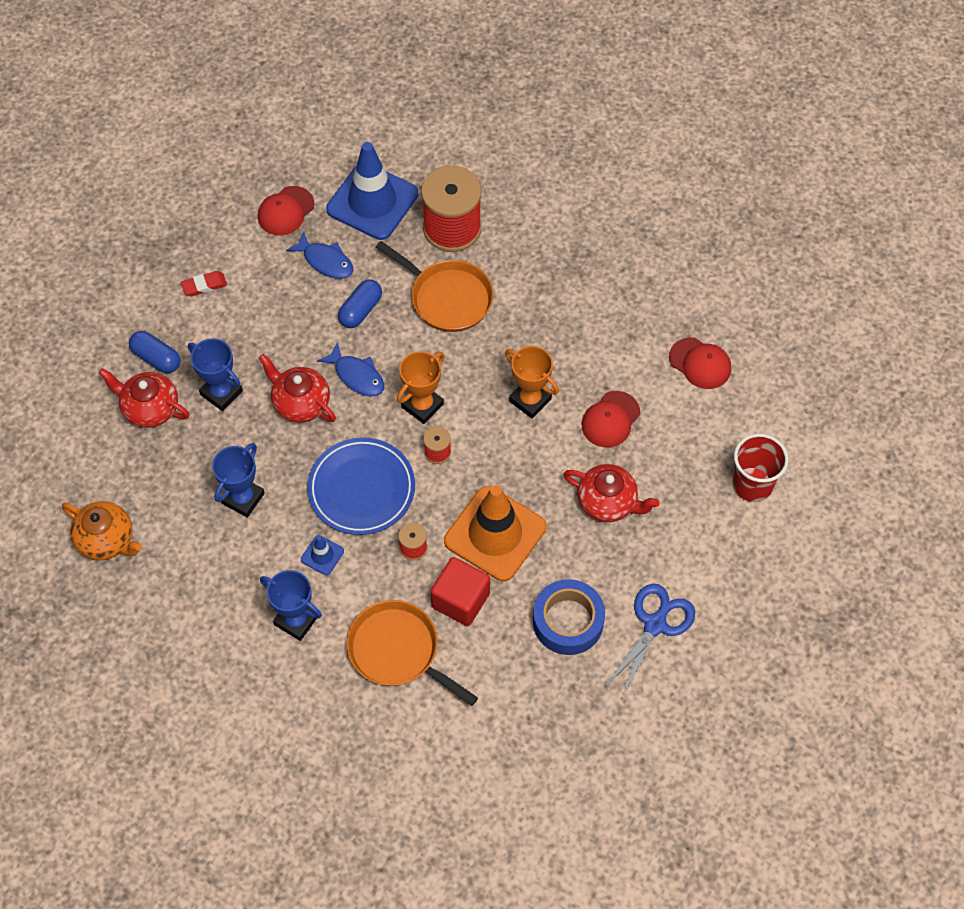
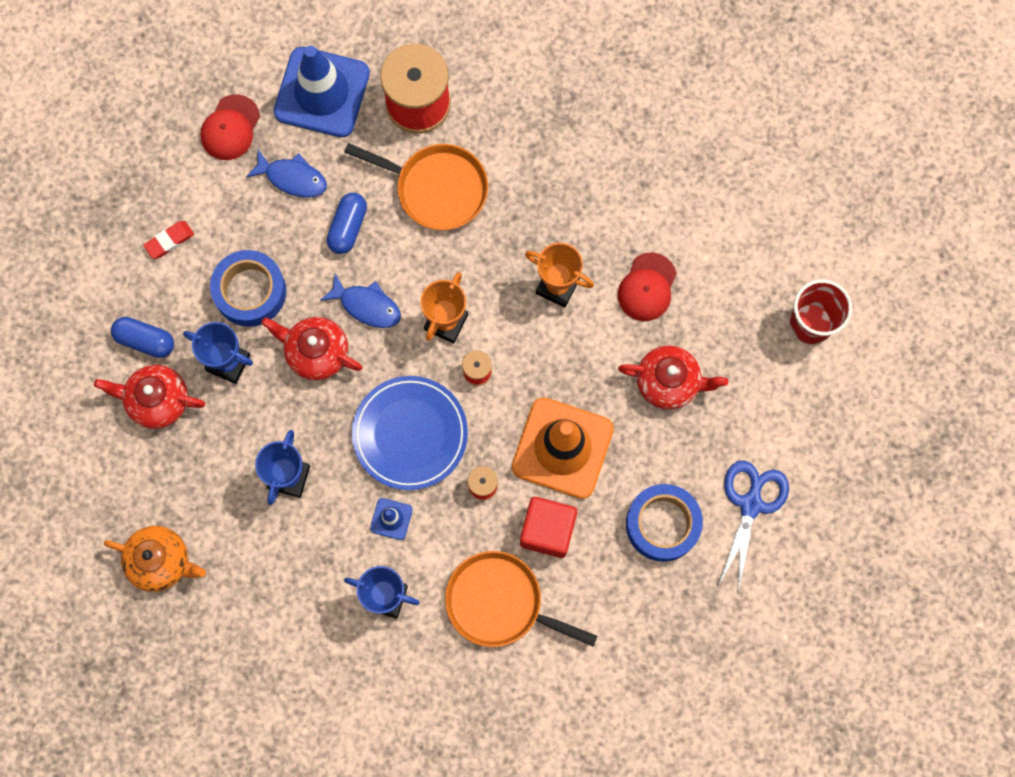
camera: 15 degrees left, 15 degrees up
(259, 341) = (250, 291): none -> blue tape
(700, 363) = (724, 198): red cap -> none

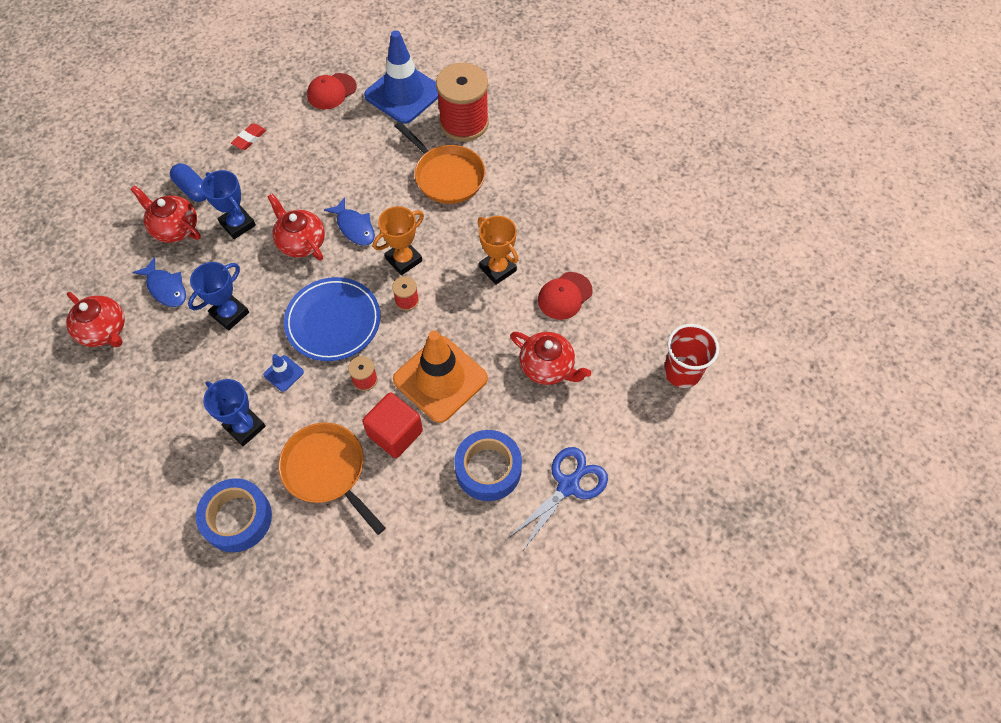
camera: 25 degrees right, 15 degrees down
(161, 561) = (104, 331): orange teapot -> red teapot
(169, 241) = (249, 139): red eraser -> red eraser turned 45 degrees counterclockwise
(250, 291) = (281, 188): blue tape -> blue tape (237, 518)
(292, 178) = (353, 134): blue fish -> blue fish (166, 288)
(348, 227) = (372, 176): blue capsule -> none

